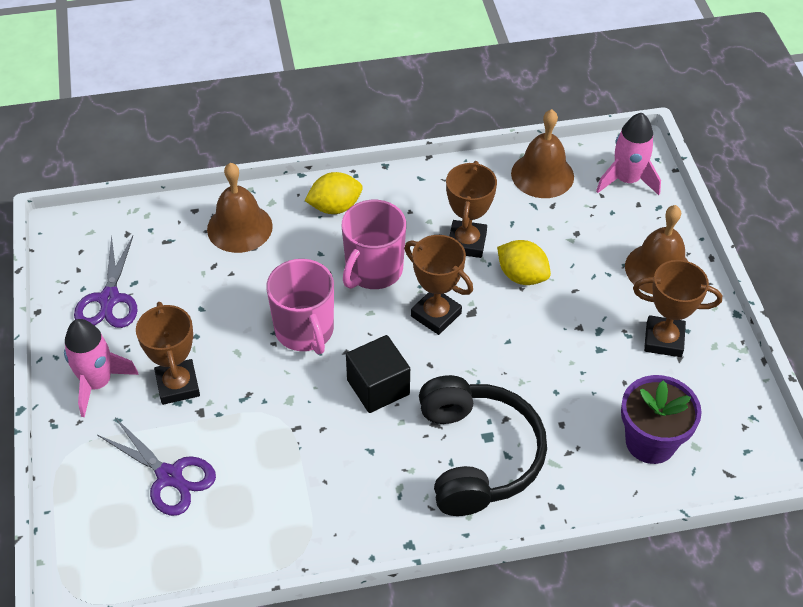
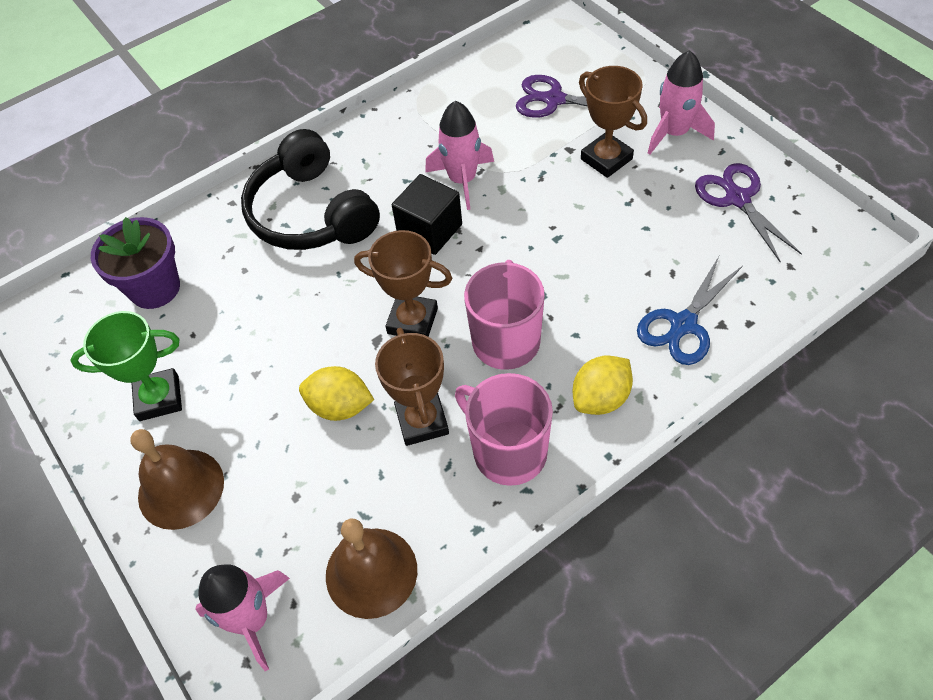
camera: 160 degrees right, 5 degrees up
(239, 227) = (683, 324): brown bell -> blue scissors
(305, 331) = (532, 249): pink mug -> pink mug (508, 451)
(319, 425) = (462, 180): none -> pink rocket
(663, 340) = (159, 398): brown trophy -> green trophy

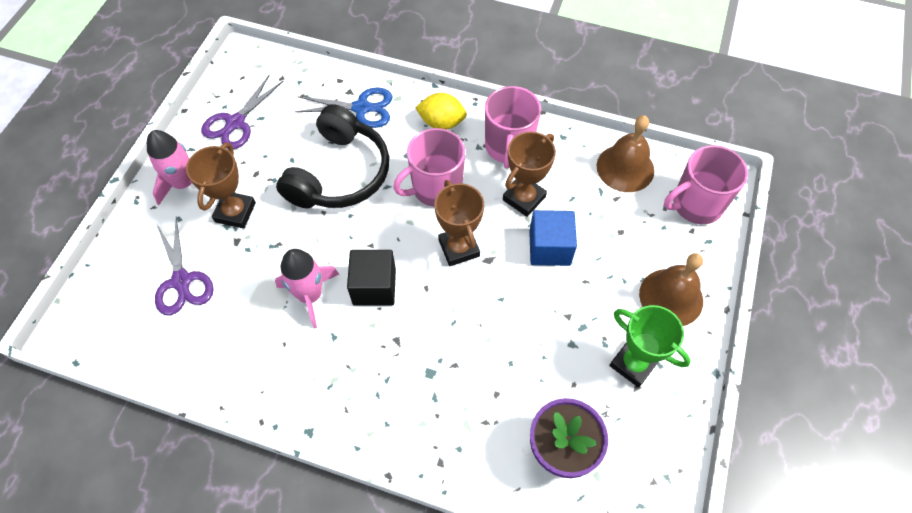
camera: 130 degrees left, 5 degrees up
(251, 619) = (696, 204): pink rocket -> pink mug
(311, 213) = (411, 385): black headphones -> black headphones (340, 173)
(340, 406) = (549, 248): yellow lemon -> blue cube

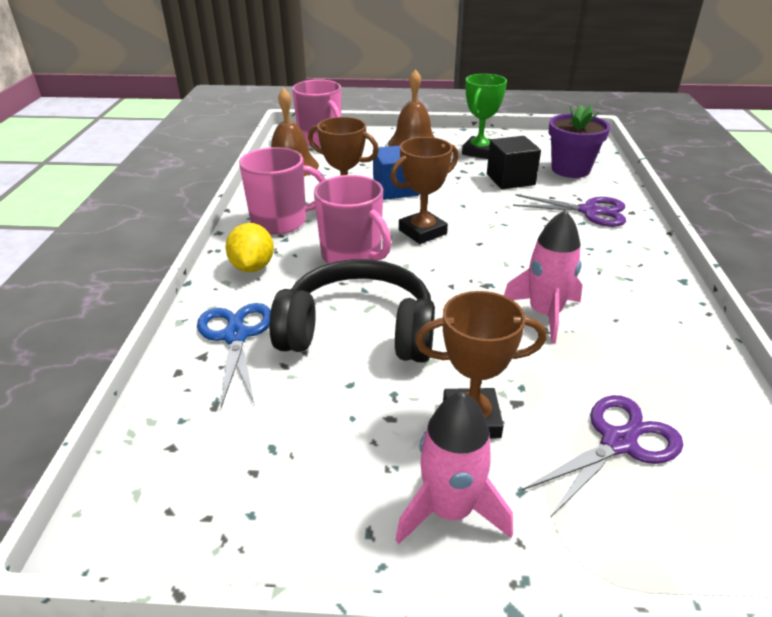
camera: 105 degrees left, 25 degrees down
(236, 123) = (290, 480): purple scissors -> purple scissors (589, 211)
(374, 287) = (501, 273): black cube -> black cube (510, 179)

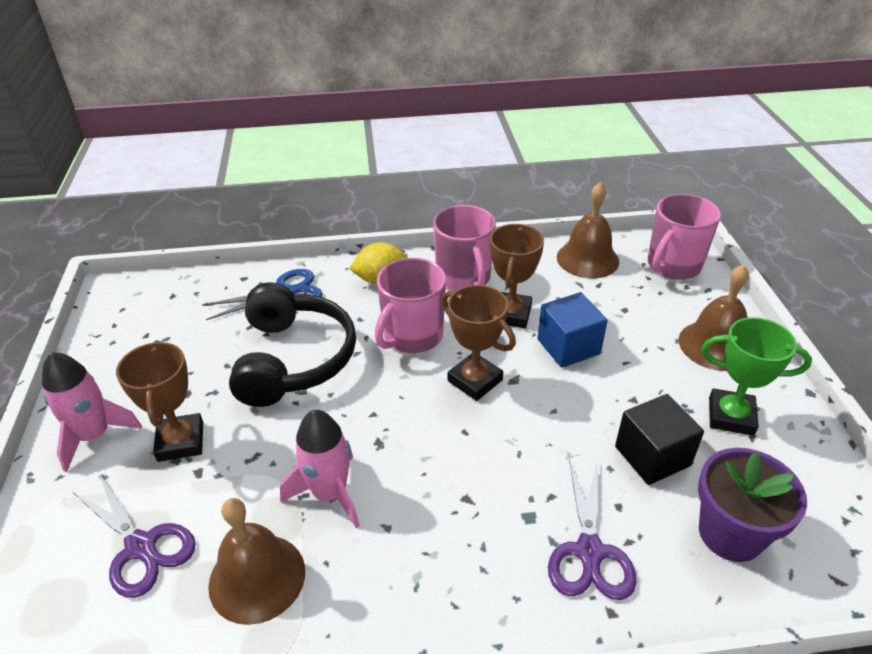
camera: 80 degrees right, 5 degrees up
(638, 358) = (257, 577): none -> brown bell

